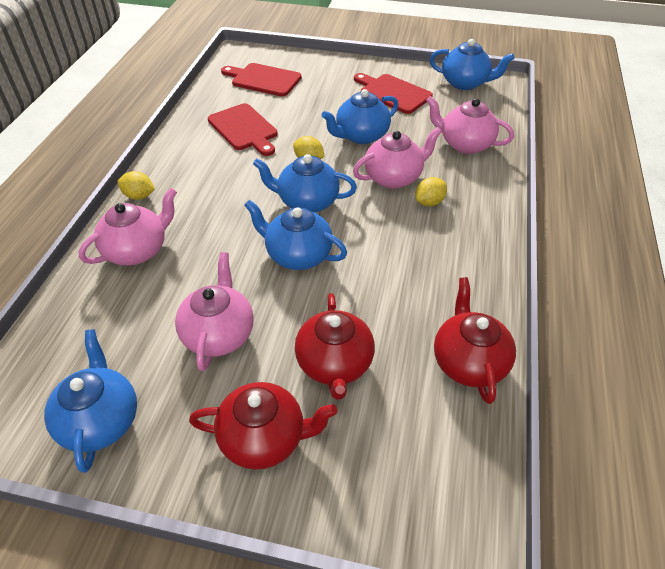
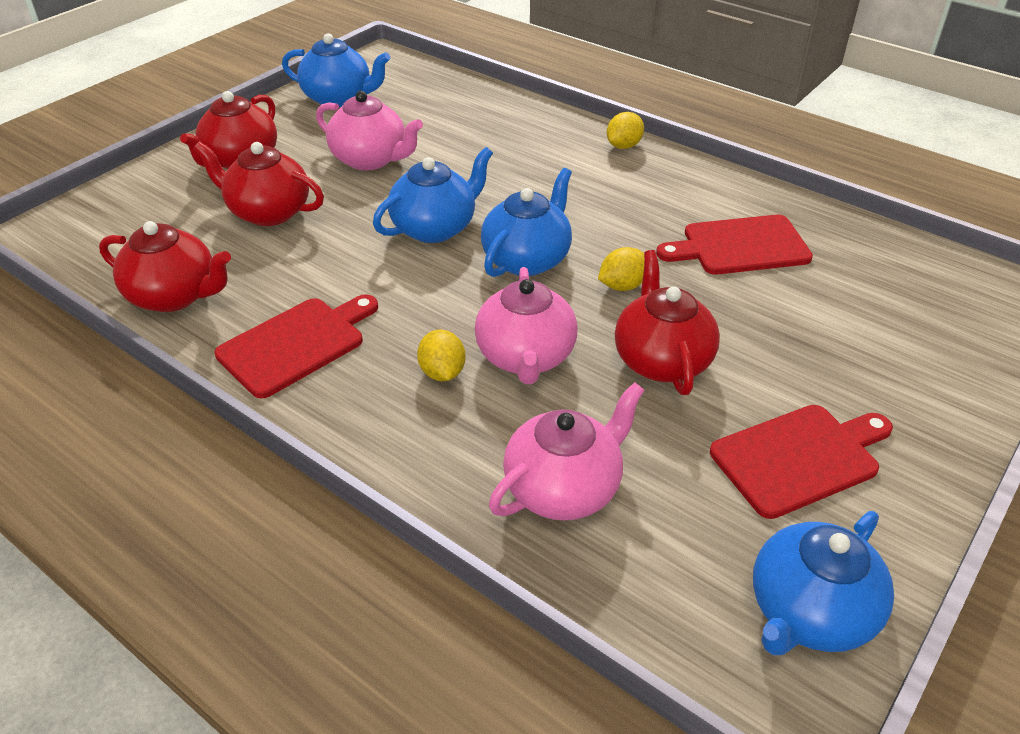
camera: 115 degrees right, 5 degrees down
(137, 250) = (527, 134): pink teapot -> none
(263, 79) = (902, 300): red cutting board -> red cutting board (296, 344)
(361, 136) = (661, 360): blue teapot -> red teapot

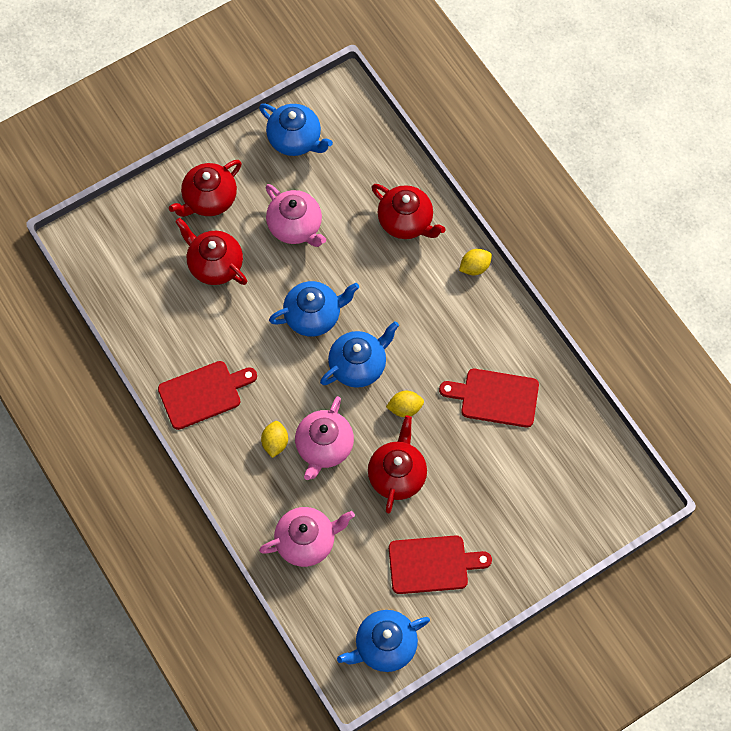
camera: 20 degrees right, 25 degrees up
(175, 296) = (144, 329): red teapot -> red teapot (406, 222)

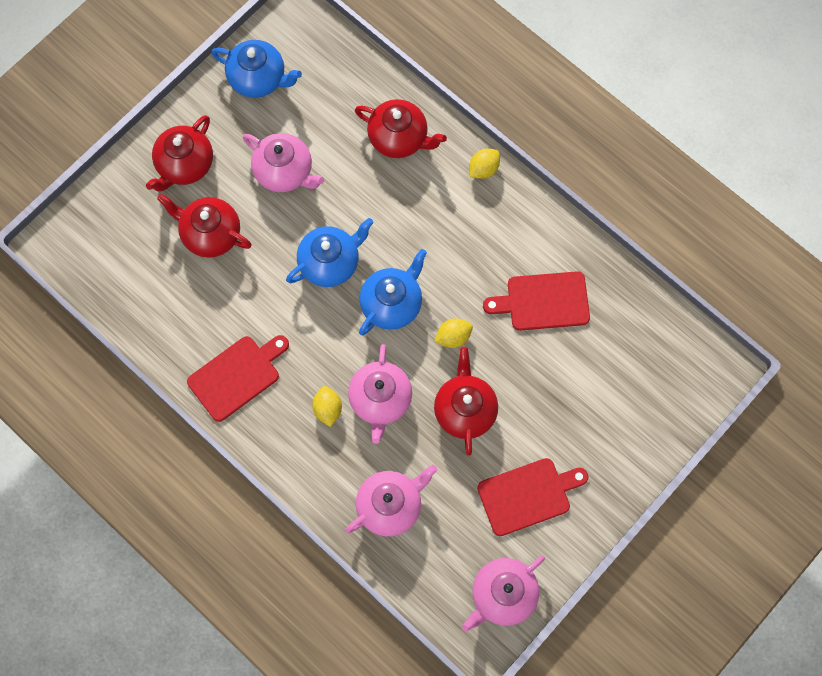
camera: 15 degrees left, 5 degrees up
(384, 646) = (502, 595): blue teapot -> pink teapot

